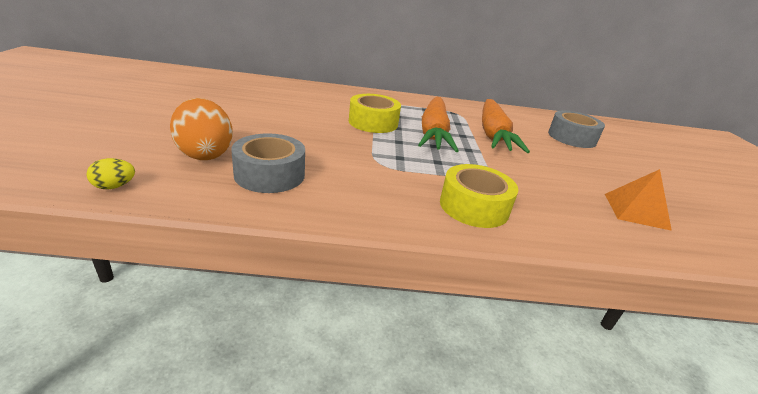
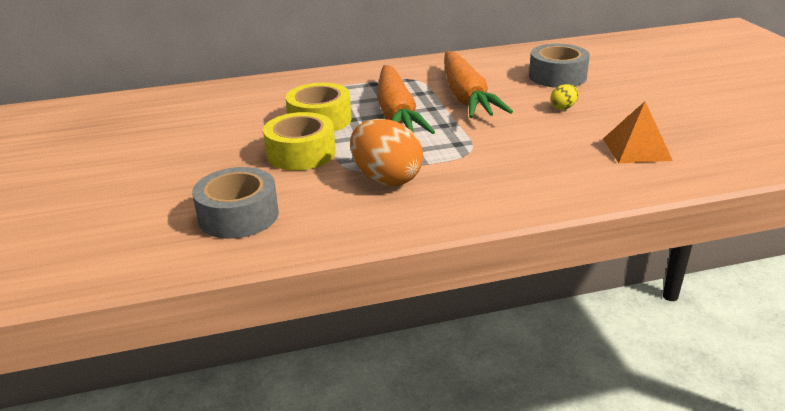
camera: 10 degrees left, 0 degrees up
(114, 186) = (81, 274): yellow egg -> yellow egg (563, 107)
(205, 153) = (150, 212): orange egg -> orange egg (386, 179)
(474, 206) = (470, 190): yellow tape -> yellow tape (301, 153)

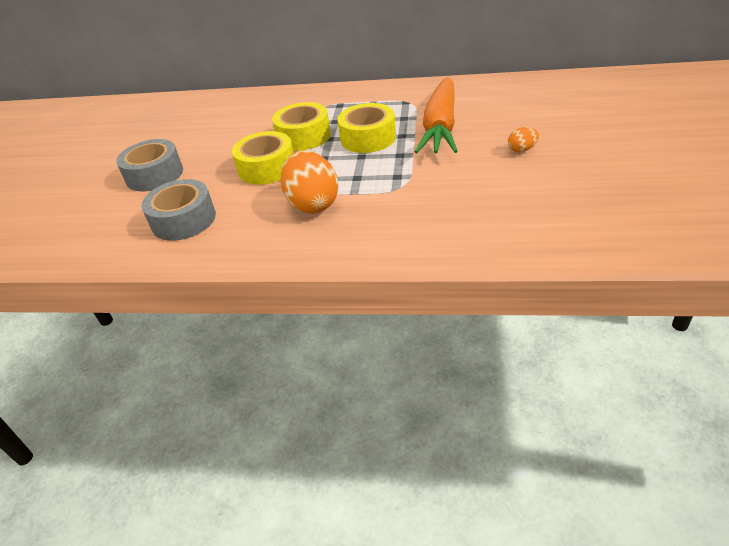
camera: 25 degrees right, 10 degrees up
(396, 114) = (368, 138): orange carrot -> yellow tape
(557, 76) = (543, 113): grey tape -> grey tape (154, 175)
(563, 107) = (522, 150): yellow egg -> orange egg
(636, 149) = (558, 207): orange pyramid -> none

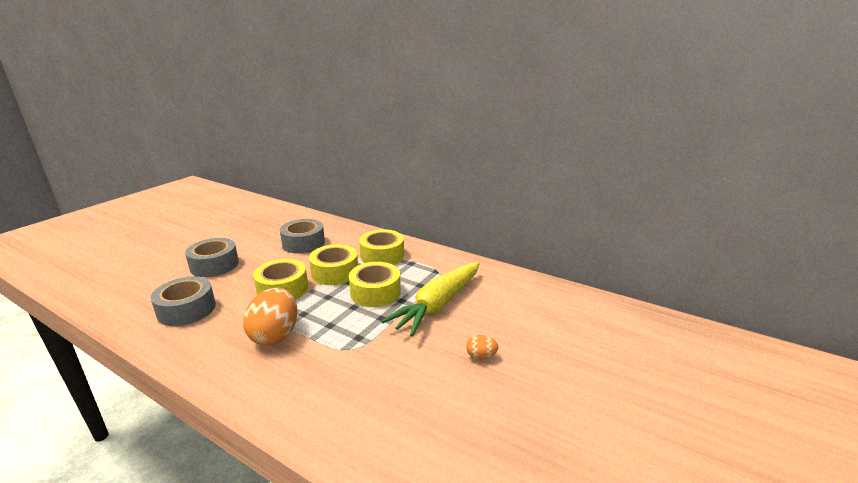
camera: 20 degrees right, 15 degrees down
(232, 123) = (303, 243): none -> grey tape
(334, 106) = (382, 255): none -> yellow tape
(440, 127) = (438, 304): orange carrot -> yellow carrot

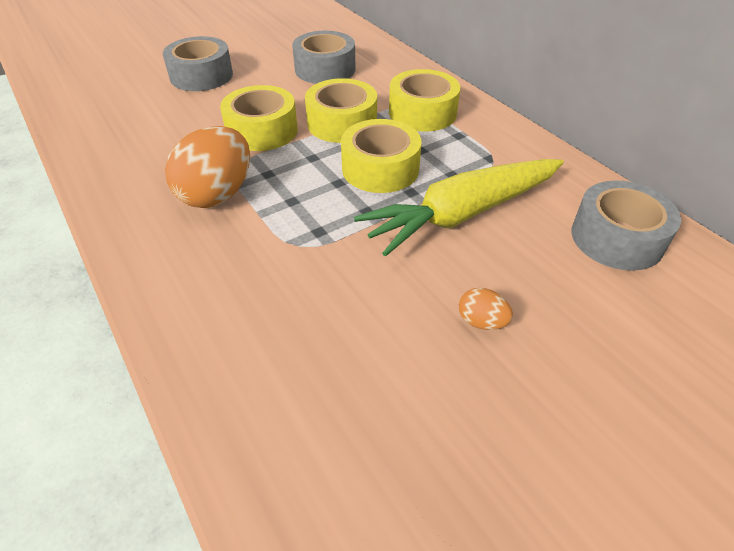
camera: 25 degrees right, 20 degrees up
(187, 309) = (139, 129): grey tape -> grey tape (617, 238)

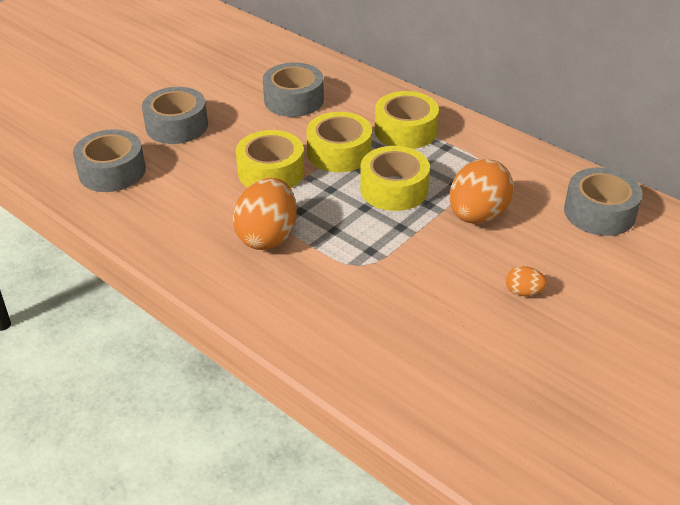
camera: 15 degrees left, 5 degrees down
(114, 106) = (112, 171): none -> grey tape
(462, 214) = (477, 215): yellow carrot -> orange egg

